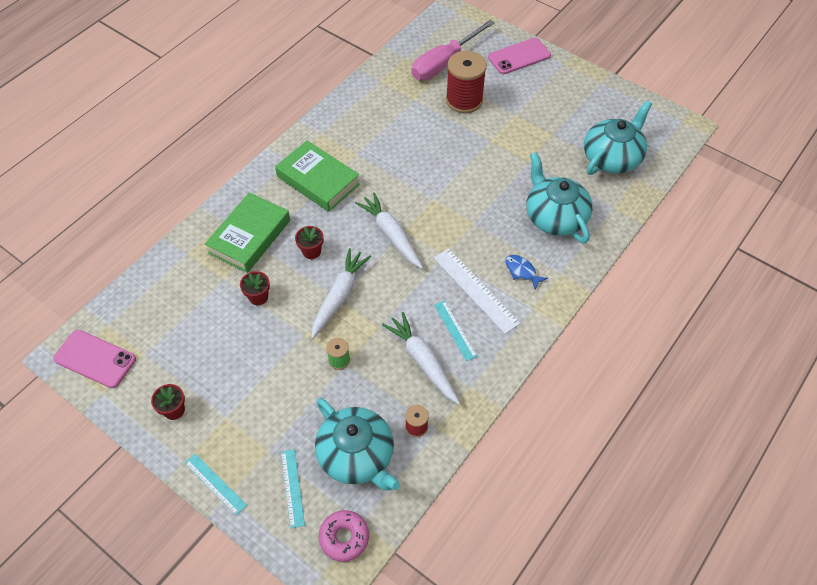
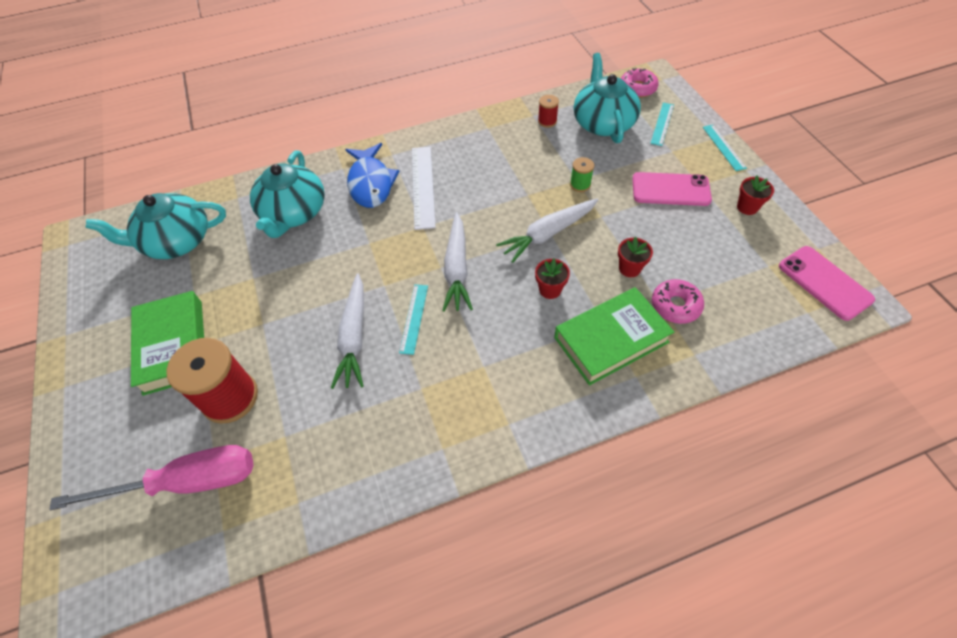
camera: 145 degrees left, 0 degrees up
(211, 283) = (675, 305): none -> pink donut
(318, 180) = (491, 374): green book -> green book (173, 346)
(423, 361) = (510, 156): white carrot -> white carrot (354, 337)
(455, 330) = (467, 166): turquoise ruler -> turquoise ruler (414, 318)
(519, 56) = (92, 431): pink phone -> pink phone (670, 189)
(522, 271) = (371, 183): blue fish -> blue fish, size x1.93

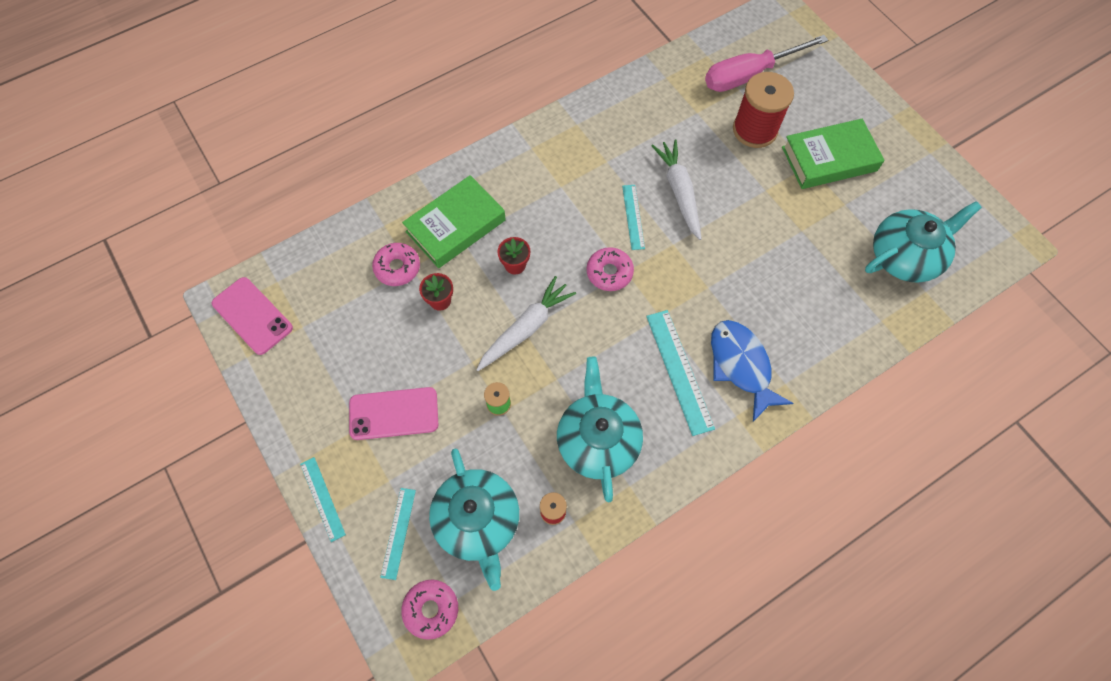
camera: 165 degrees right, 10 degrees up
(173, 346) = (829, 159): green book -> green book turned 75 degrees counterclockwise
(293, 213) = (806, 310): turquoise teapot -> turquoise teapot (597, 440)
(423, 186) = (679, 371): white ruler -> turquoise ruler
(457, 268) = (609, 272): white carrot -> pink donut
(747, 207) = (310, 401): red flower pot -> none

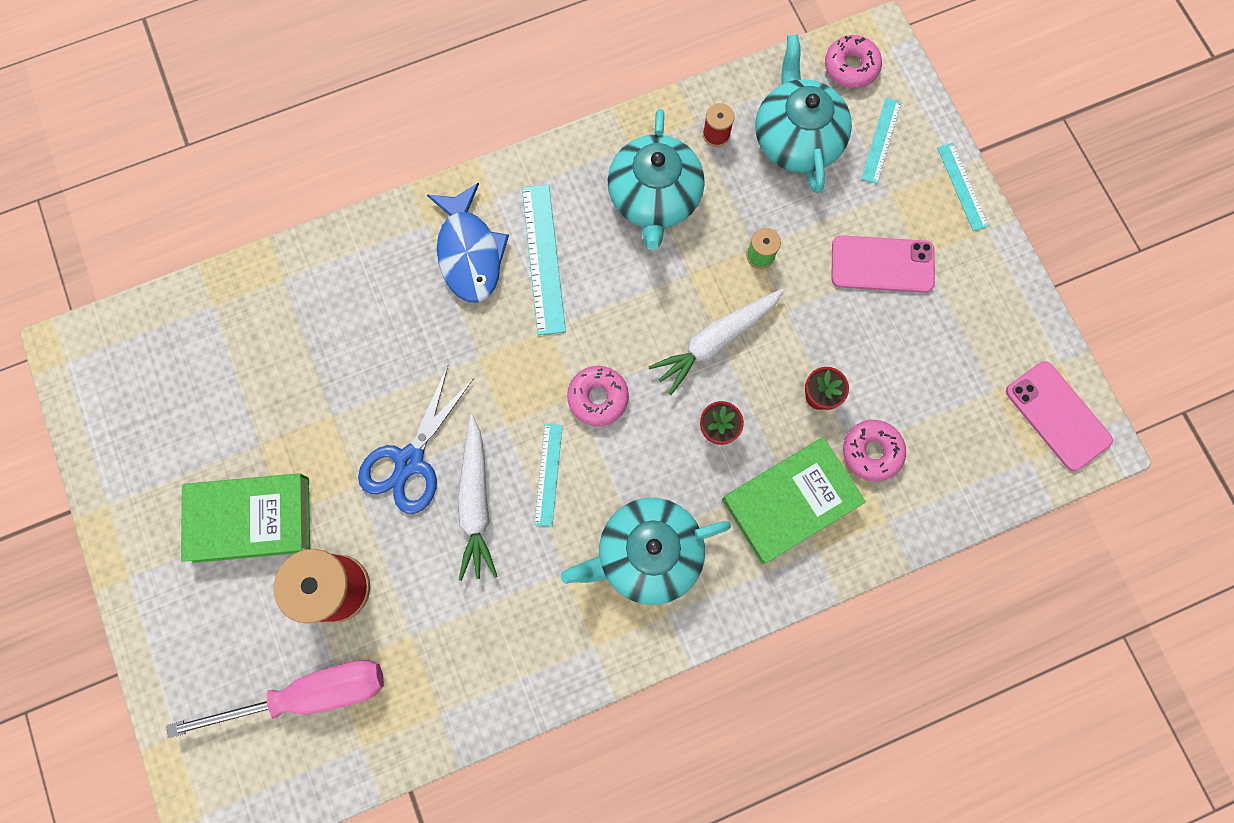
camera: 170 degrees left, 10 degrees up
(734, 209) = (409, 461): none -> blue scissors
(905, 256) = (215, 356): turquoise teapot -> turquoise teapot (647, 554)

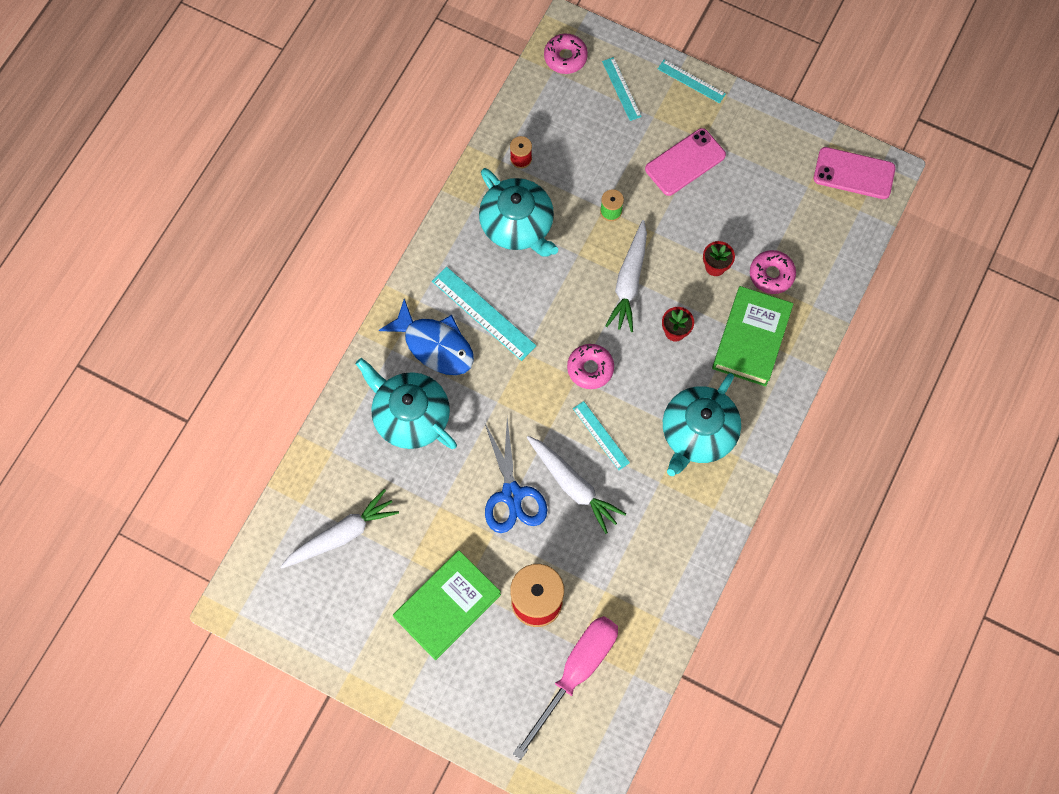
camera: 40 degrees left, 5 degrees down
(220, 365) = (342, 534): none -> white carrot
(796, 138) = (570, 124): turquoise teapot -> turquoise teapot (410, 415)

